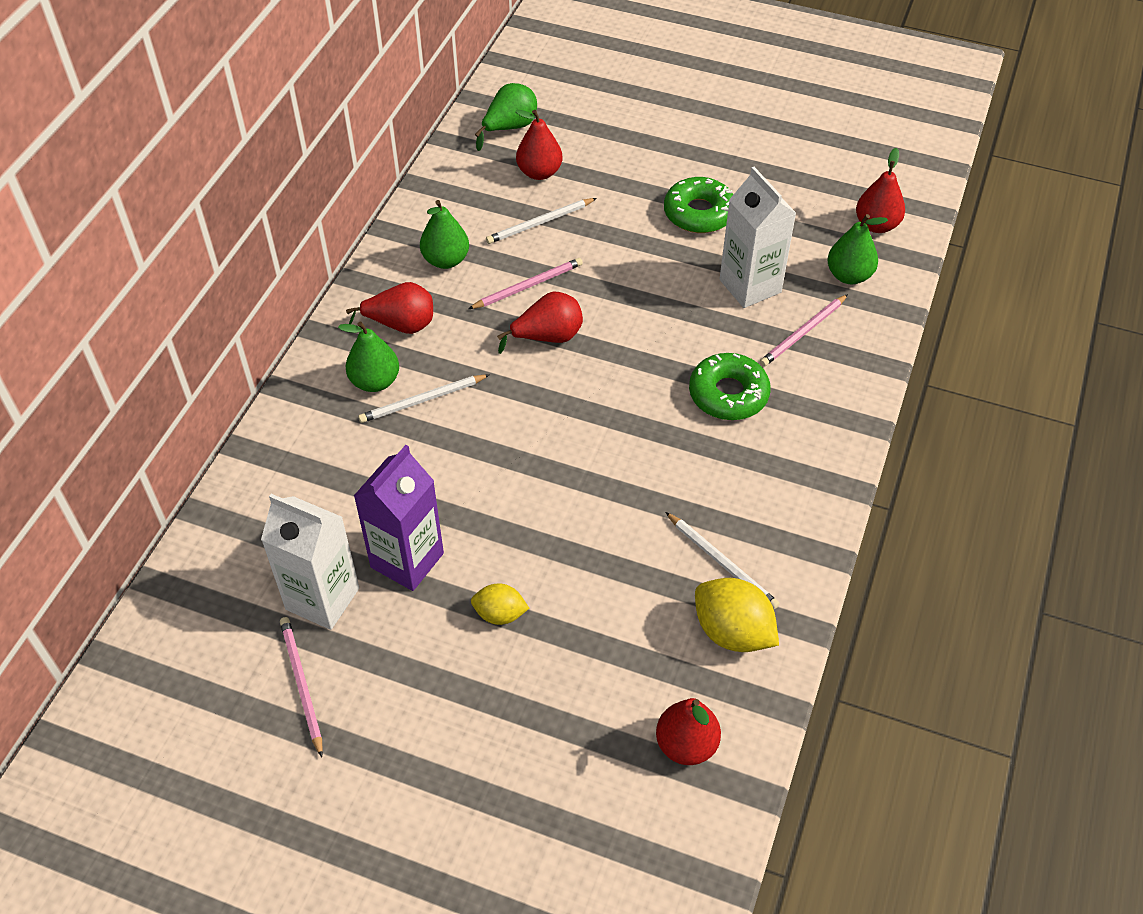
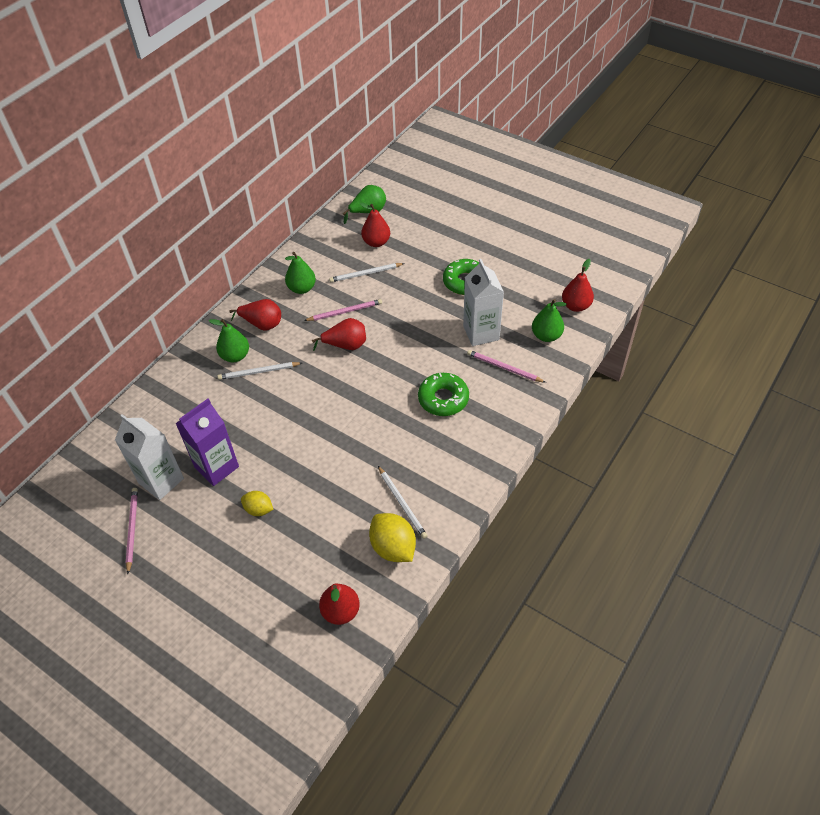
camera: 15 degrees right, 0 degrees up
(803, 333) = (504, 368): pink pencil -> pink pencil turned 60 degrees clockwise

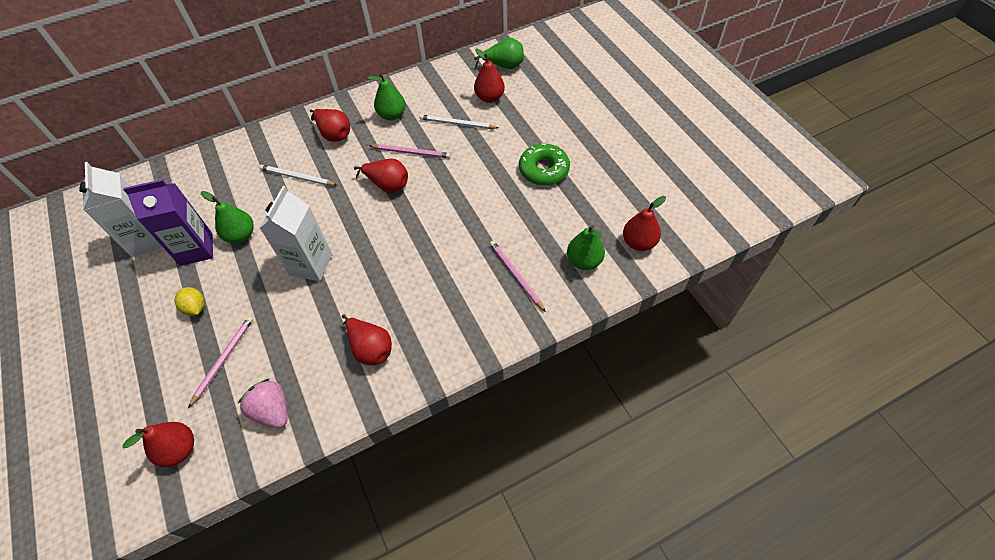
camera: 30 degrees right, 5 degrees up
(132, 529) = (92, 273): pink pencil -> pink pencil (224, 359)
(235, 356) = (290, 154): green pear -> green pear (241, 235)
(393, 547) = (272, 410): yellow lemon -> pink strawberry
(402, 503) = (315, 369): white pencil -> none
(434, 469) = (371, 348): none -> red pear
(443, 399) = (433, 280): green donut -> none
(481, 333) = (520, 228): white carton -> white carton (311, 264)

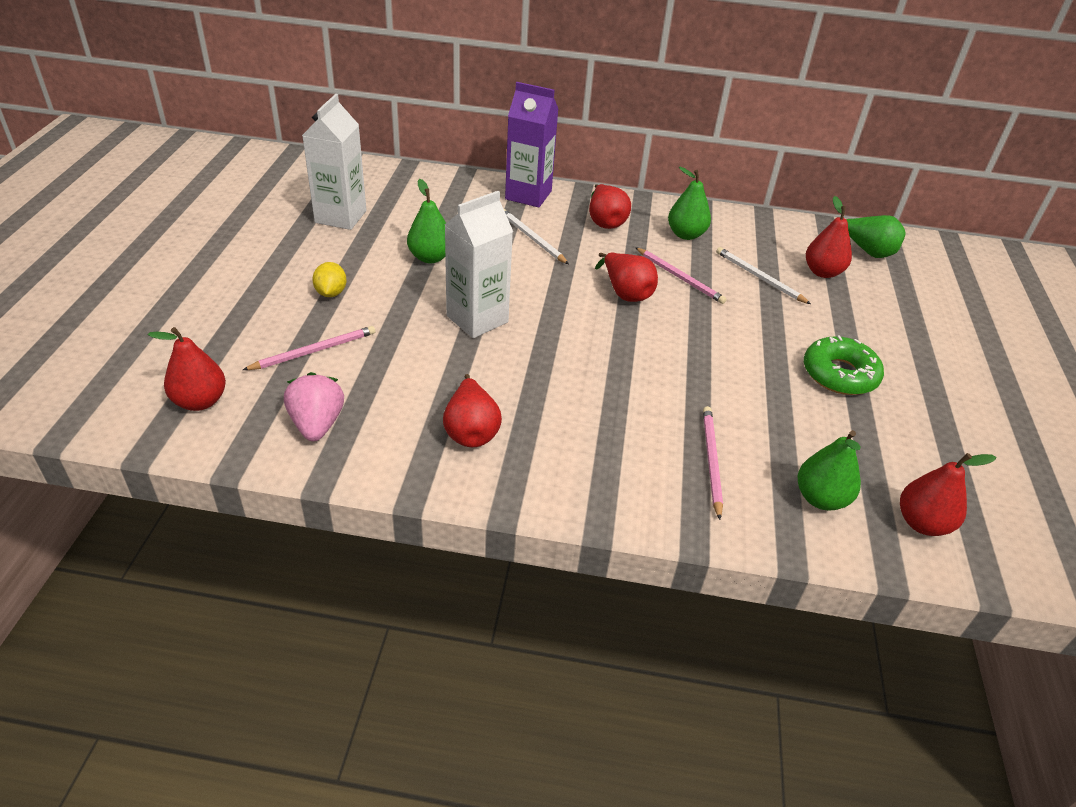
camera: 30 degrees right, 15 degrees down
(196, 249) = (377, 247): purple carton -> purple carton (528, 195)

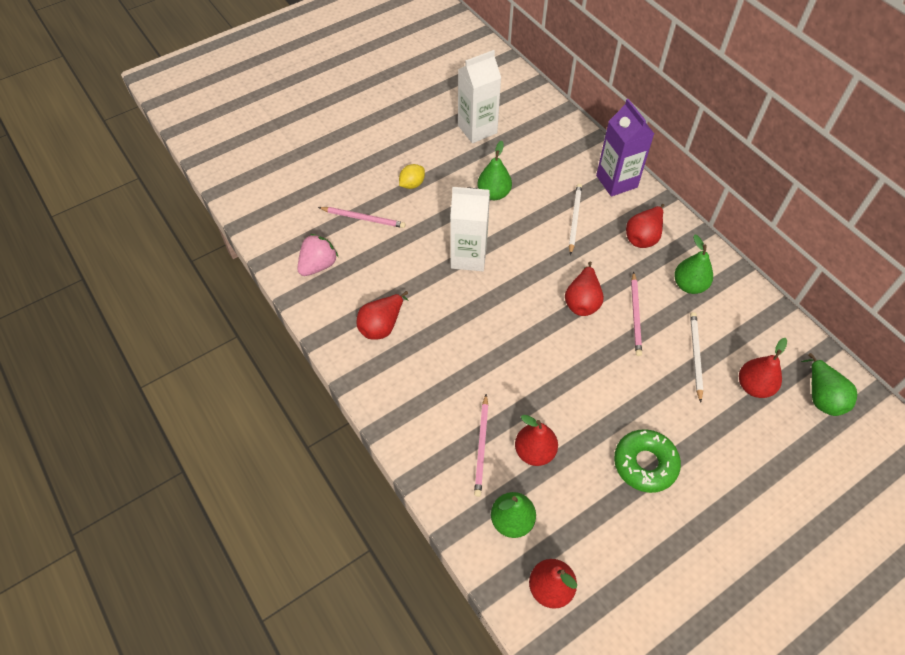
camera: 50 degrees right, 15 degrees up
(200, 401) = (285, 213): red pear -> red pear (534, 451)
(711, 461) = (481, 446): pink pencil -> pink pencil turned 135 degrees clockwise

